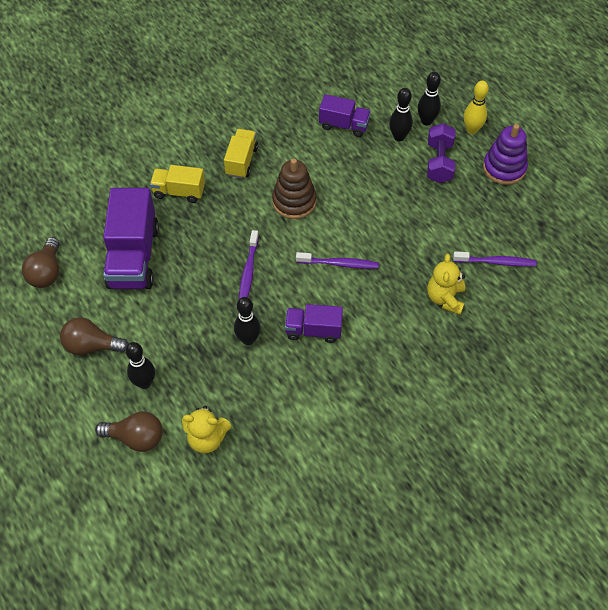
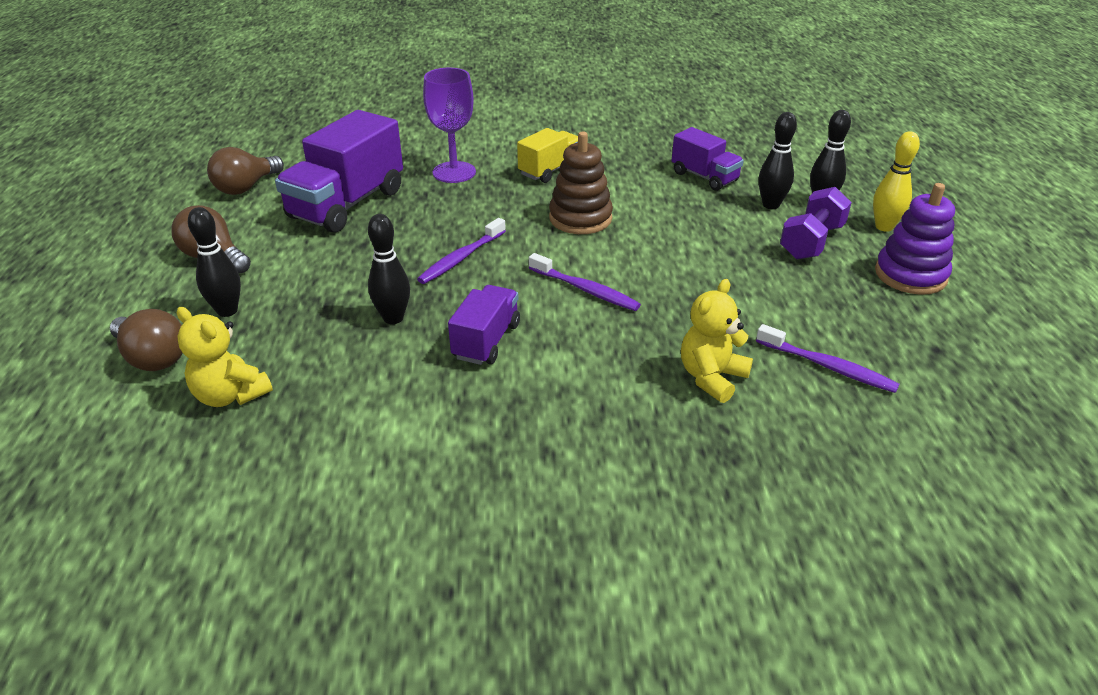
camera: 30 degrees right, 20 degrees down
(179, 192) = (454, 172): yellow truck -> purple goblet
(313, 330) = (486, 341): purple truck -> purple truck turned 75 degrees clockwise

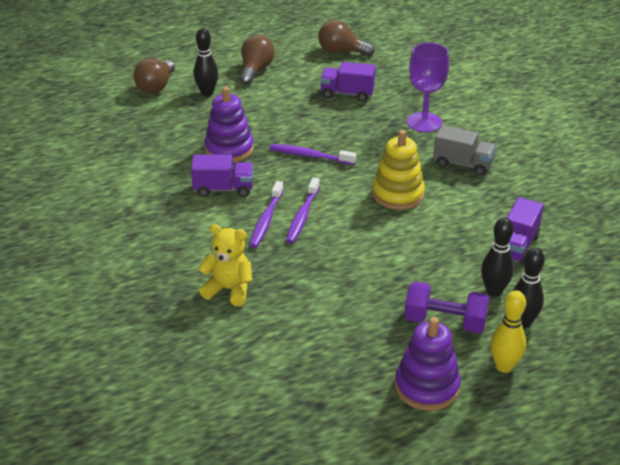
camera: 70 degrees right, 0 degrees up
(230, 395) = (136, 120): yellow teddy bear -> none
(347, 204) = (347, 94): purple truck -> purple truck, size x0.57
(393, 318) = (229, 149): black bowling pin -> purple stacking toy
(550, 170) = (463, 164): yellow truck -> grey truck
(580, 218) = (398, 194): brown stacking toy -> yellow stacking toy
(828, 366) = (267, 344): purple toothbrush -> purple toothbrush (266, 220)

